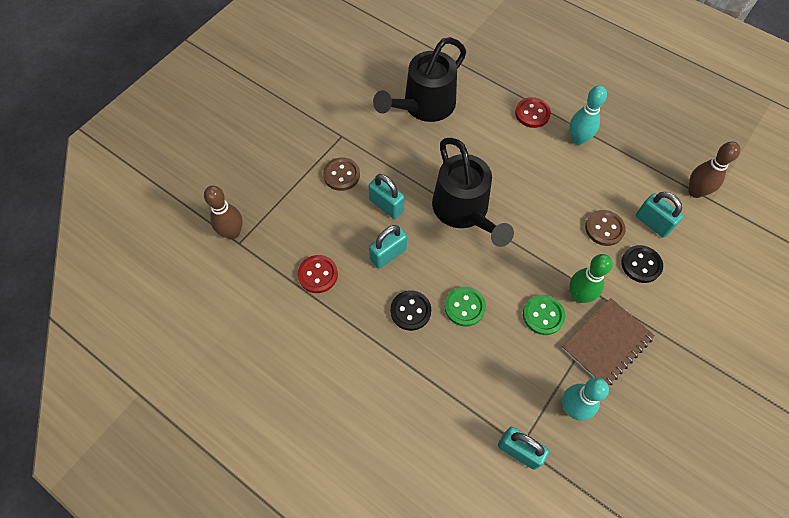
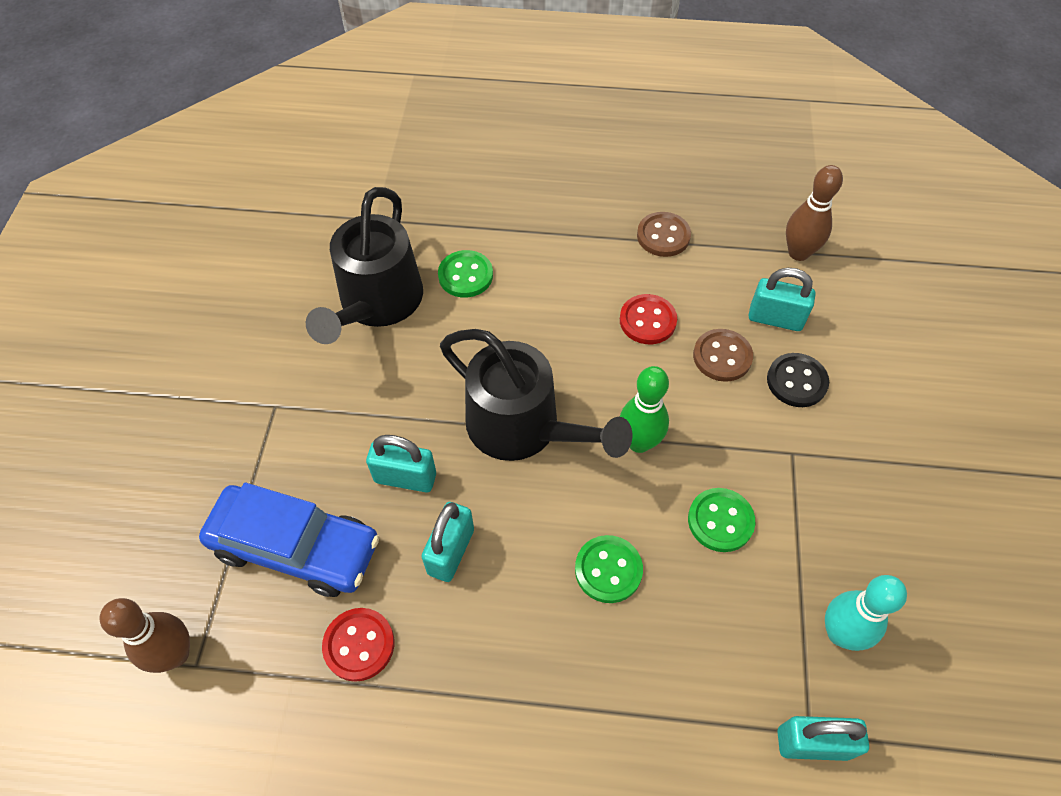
camera: 30 degrees left, 5 degrees down
(313, 212) = (296, 547): none -> blue car
(341, 175) = (309, 466): brown button -> brown button (663, 236)
(410, 311) = (535, 621): black button -> none
(482, 113) = (465, 275): none -> green button
(532, 113) = (534, 246): red button -> red button (647, 321)
(578, 139) = (614, 253): turquoise bowling pin -> none
(578, 295) = (748, 466): green bowling pin -> green bowling pin (639, 442)
(606, 343) = (823, 513): brown notebook -> none

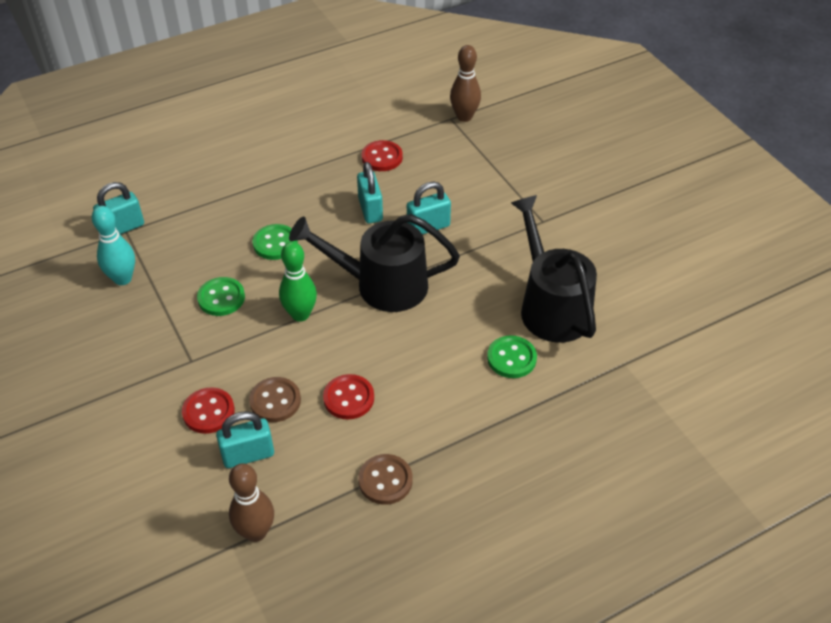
camera: 145 degrees right, 10 degrees down
(296, 547) = (454, 173): blue car -> none
(796, 381) = (208, 412): black button -> red button

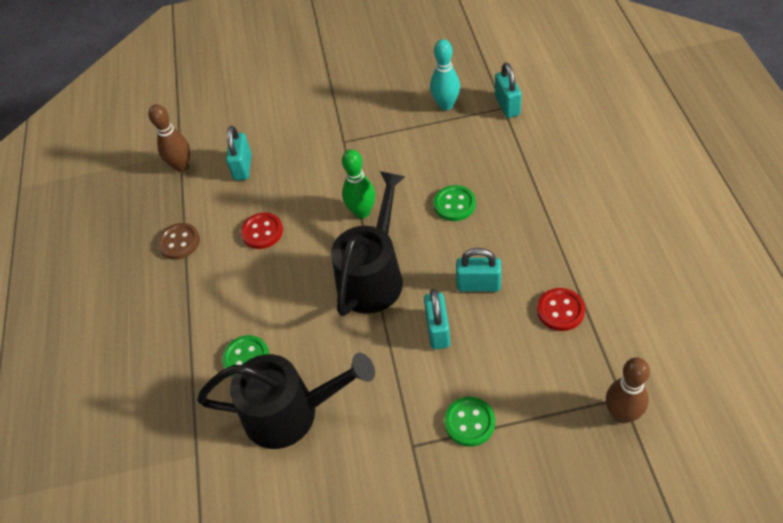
camera: 115 degrees right, 5 degrees up
(208, 412) = (290, 148): red button -> none
(221, 298) = (401, 163): green button -> green button (469, 422)
(275, 401) = (282, 187): brown button -> none

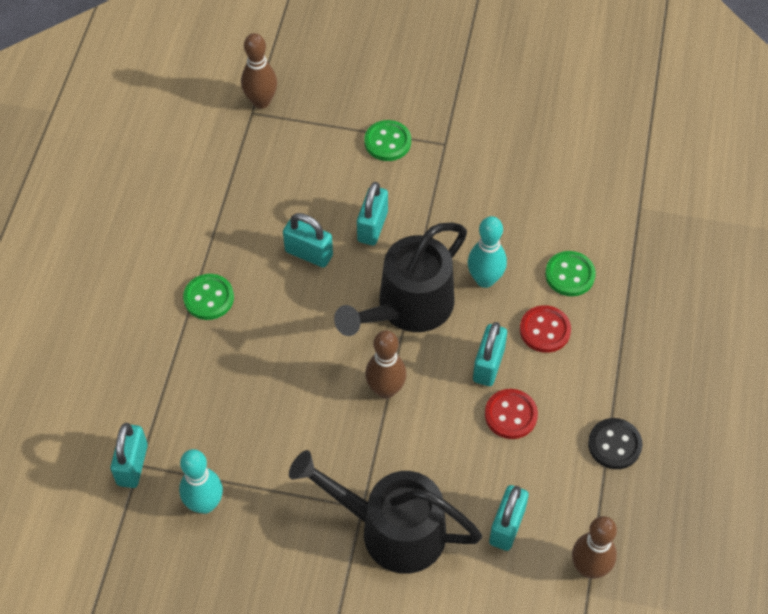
camera: 165 degrees left, 5 degrees up
(179, 242) = (614, 445): brown button -> black button
(291, 259) = (488, 365): none -> turquoise padlock
(291, 412) = (540, 208): black watering can -> black watering can (391, 529)
(319, 324) = (485, 279): none -> turquoise bowling pin
(362, 212) = (385, 389): green bowling pin -> brown bowling pin
(454, 204) = (279, 353): green button -> green button (208, 298)
(560, 310) = (250, 199): red button -> red button (545, 330)

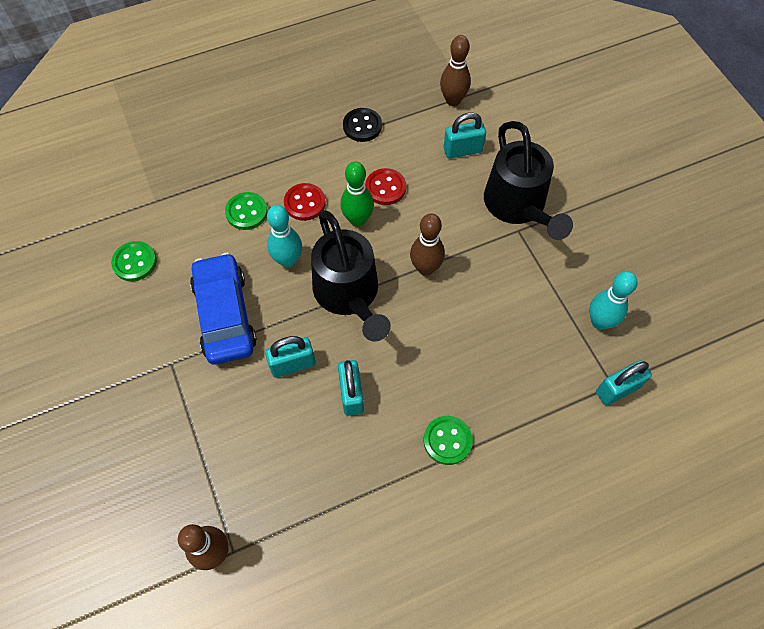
camera: 125 degrees left, 5 degrees up
(387, 142) = (196, 408): green button -> green button (135, 262)
(407, 308) = (349, 295): black watering can -> black watering can turned 60 degrees clockwise
(462, 202) = (225, 315): none -> blue car
(488, 365) = (358, 220): turquoise padlock -> green bowling pin

